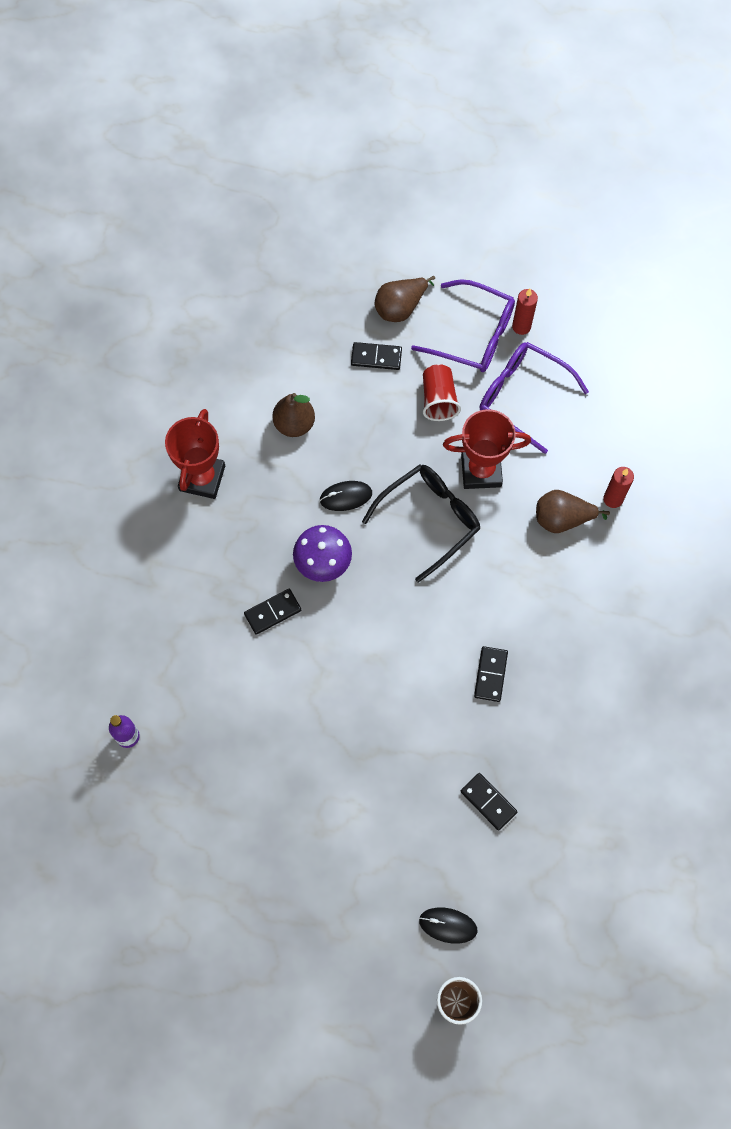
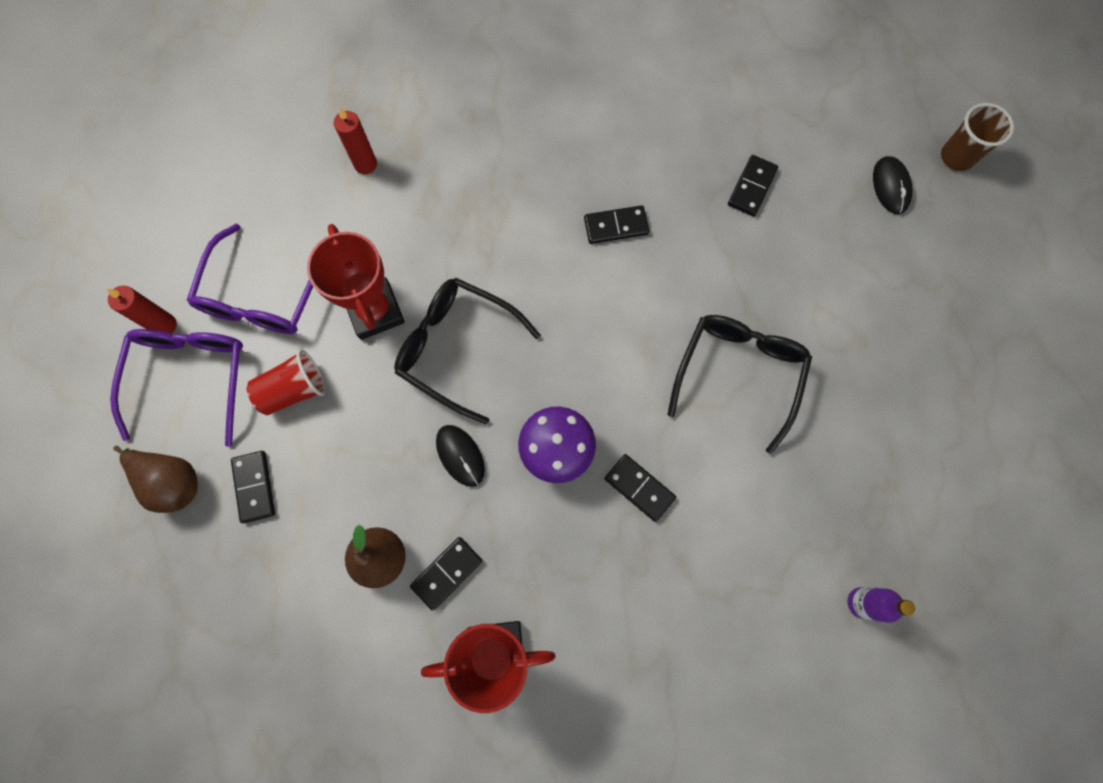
camera: 110 degrees left, 5 degrees up
(266, 462) = (446, 573): none -> black domino
(330, 721) = (738, 374): none -> black glasses
(562, 519) = (407, 208): brown pear -> none

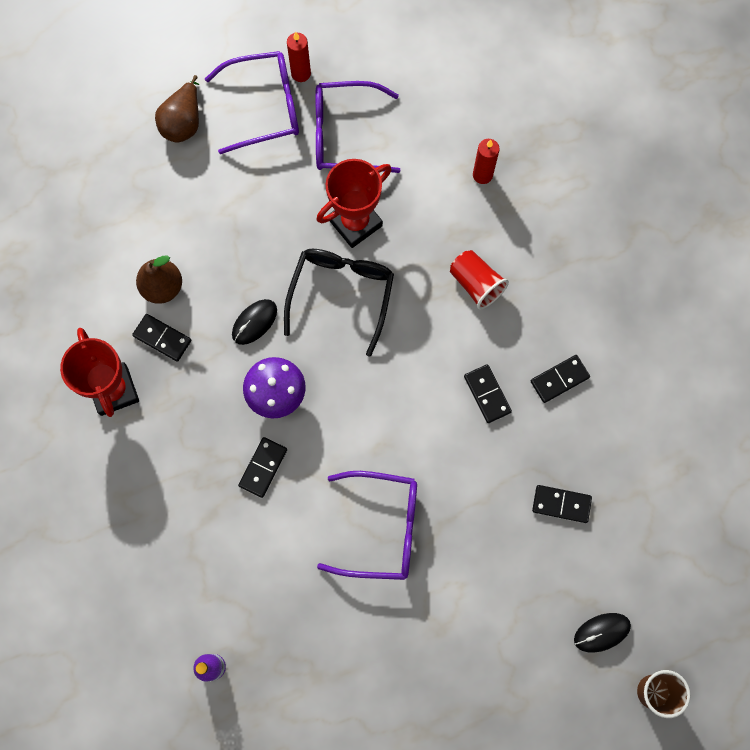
camera: 75 degrees right, 0 degrees up
(254, 487) = (193, 180): black domino -> black domino (559, 379)
(294, 390) = (274, 183): red cup -> red cup (476, 284)
(738, 374) = (381, 528): black glasses -> purple glasses

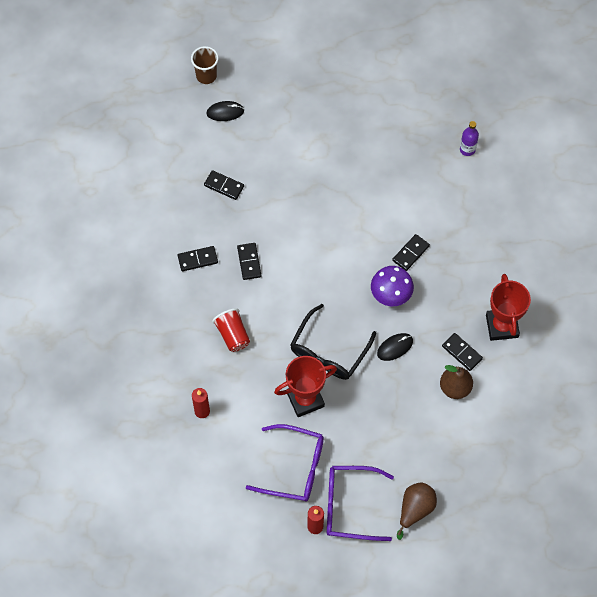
camera: 165 degrees left, 10 degrees down
(381, 528) = (343, 200): purple glasses -> none

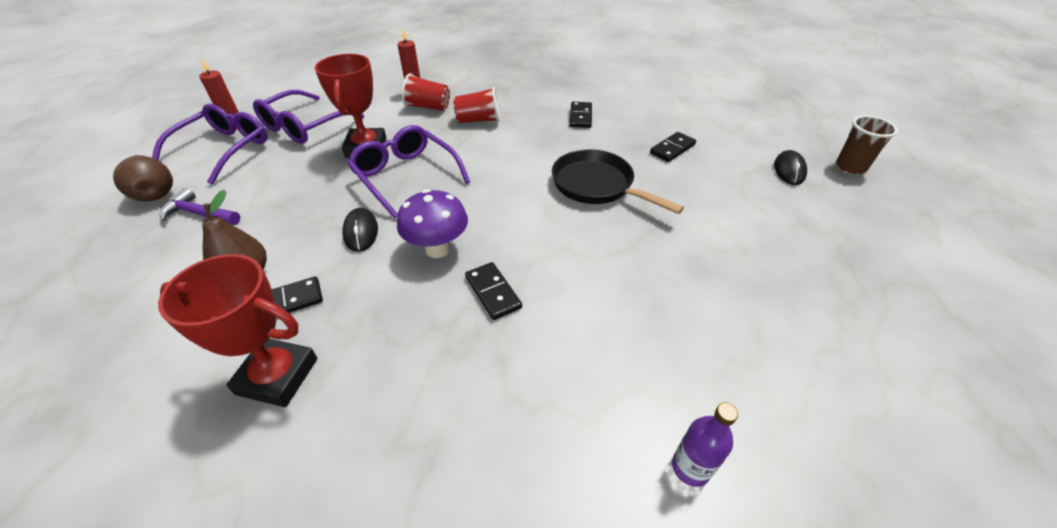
camera: 110 degrees right, 20 degrees down
(225, 385) = (428, 107): none -> red cup
(249, 262) = (560, 146): black domino -> none
(291, 225) = (597, 186): none -> black pan
(329, 351) = (406, 176): black glasses -> purple glasses
(421, 459) = (200, 214): none -> purple hammer

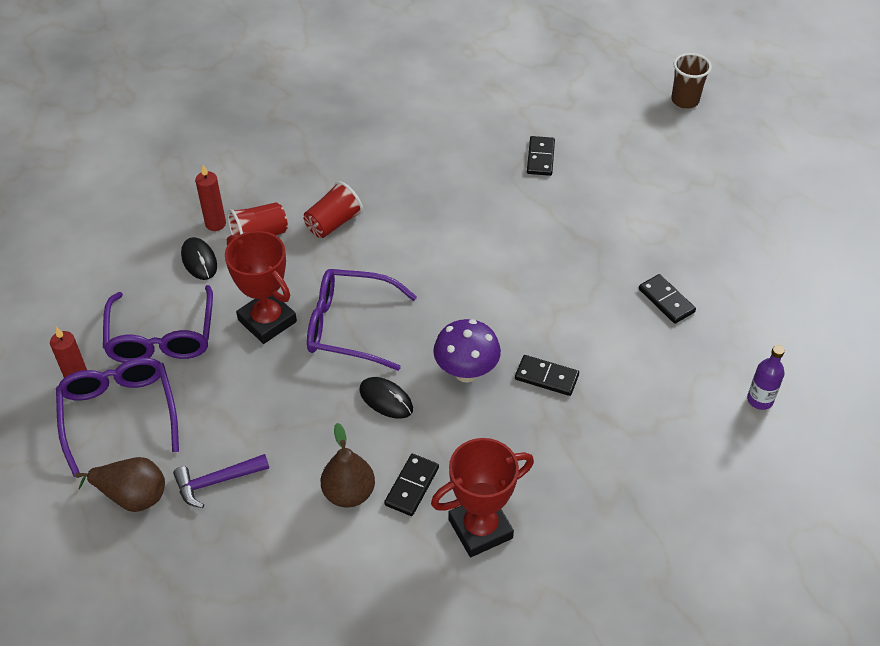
camera: 40 degrees left, 5 degrees up
(580, 117) = (424, 163): black domino -> black domino (666, 301)
(597, 186) = (520, 235): black pan -> none
(789, 170) = (645, 130): black mouse -> black mouse (199, 260)

